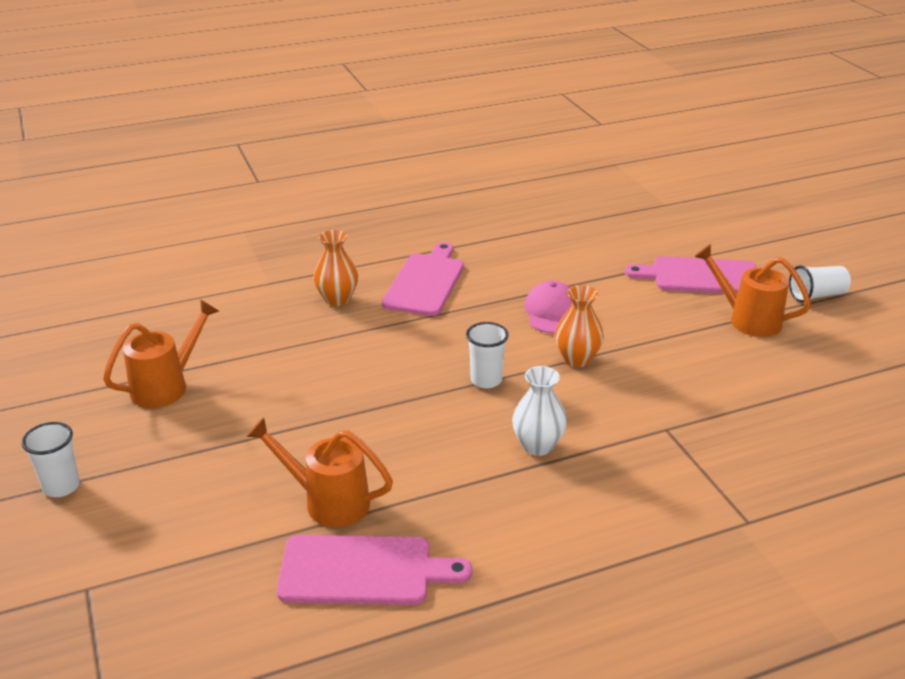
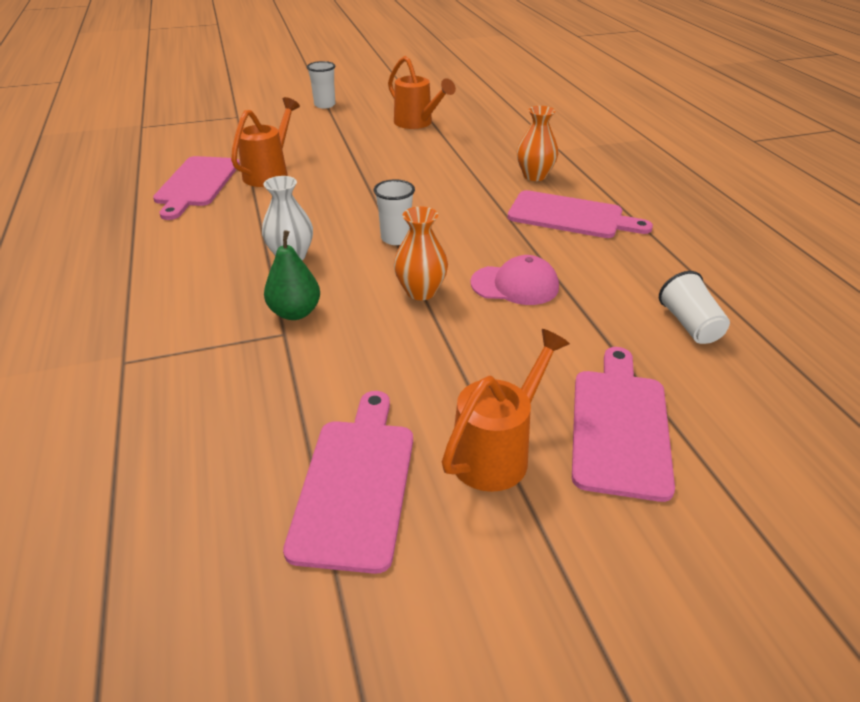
camera: 95 degrees right, 5 degrees up
(633, 427) = (295, 312): none -> green pear
(806, 372) = (355, 484): none -> pink cutting board
(817, 295) = (577, 570): white cup -> white cup (689, 325)

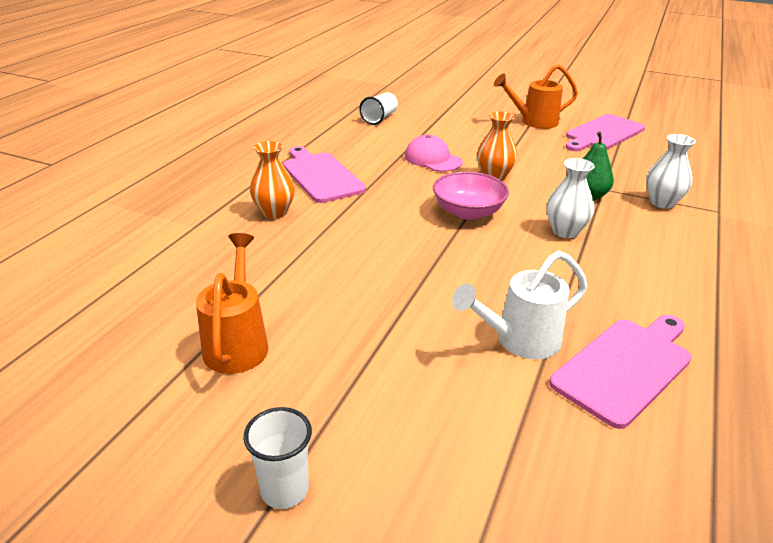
camera: 140 degrees left, 5 degrees down
(201, 343) = (662, 202): none -> white vase
(269, 173) = (520, 341): orange watering can -> white watering can
(396, 238) = (468, 212): white cup -> pink bowl
(619, 426) = (473, 111): pink cutting board -> none

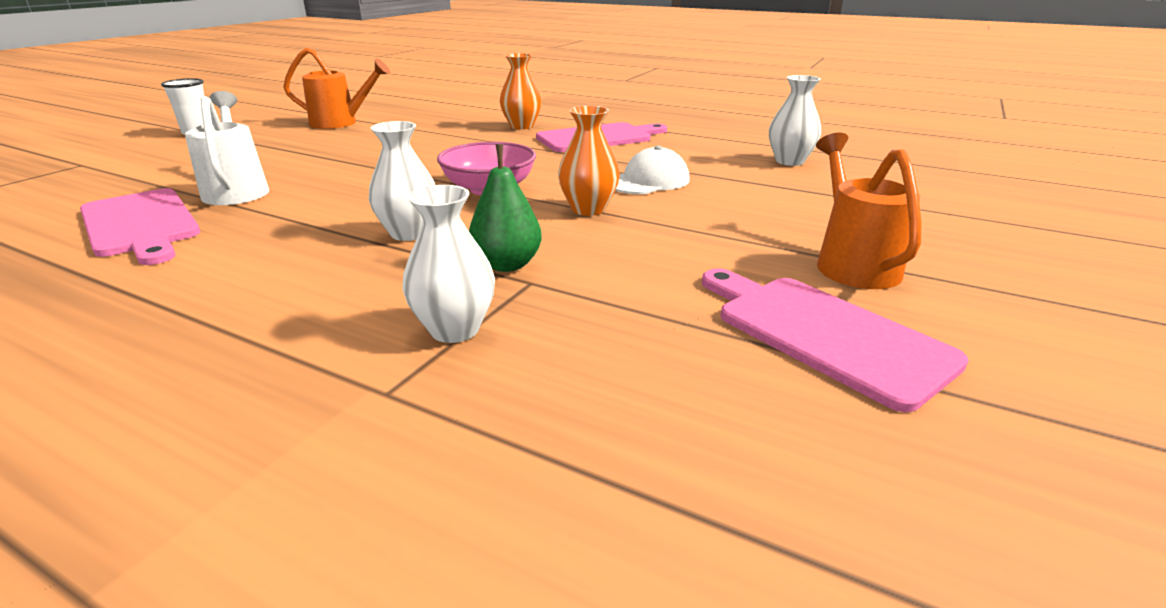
camera: 95 degrees right, 5 degrees down
(379, 118) = (789, 161): white cup -> white vase
(433, 159) = (648, 181): pink cap -> white cap

